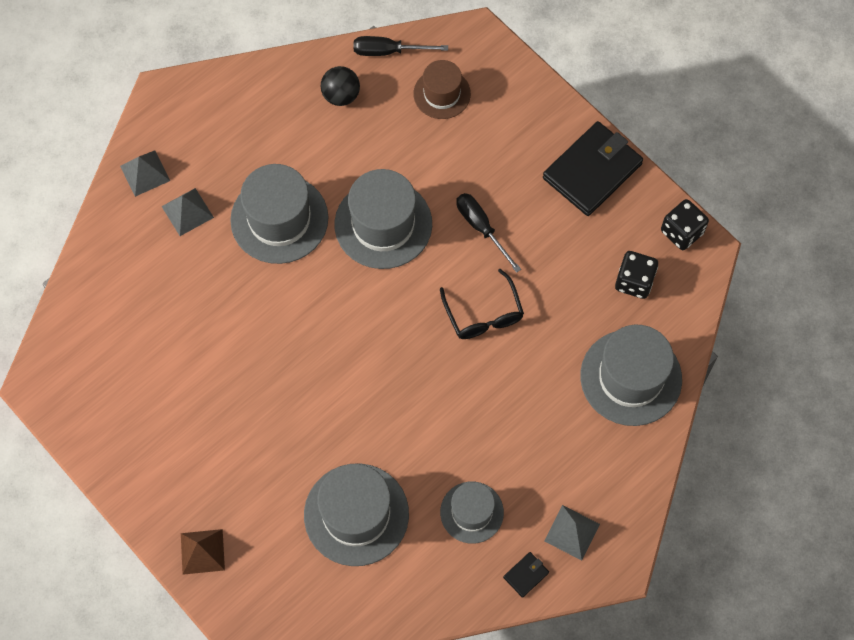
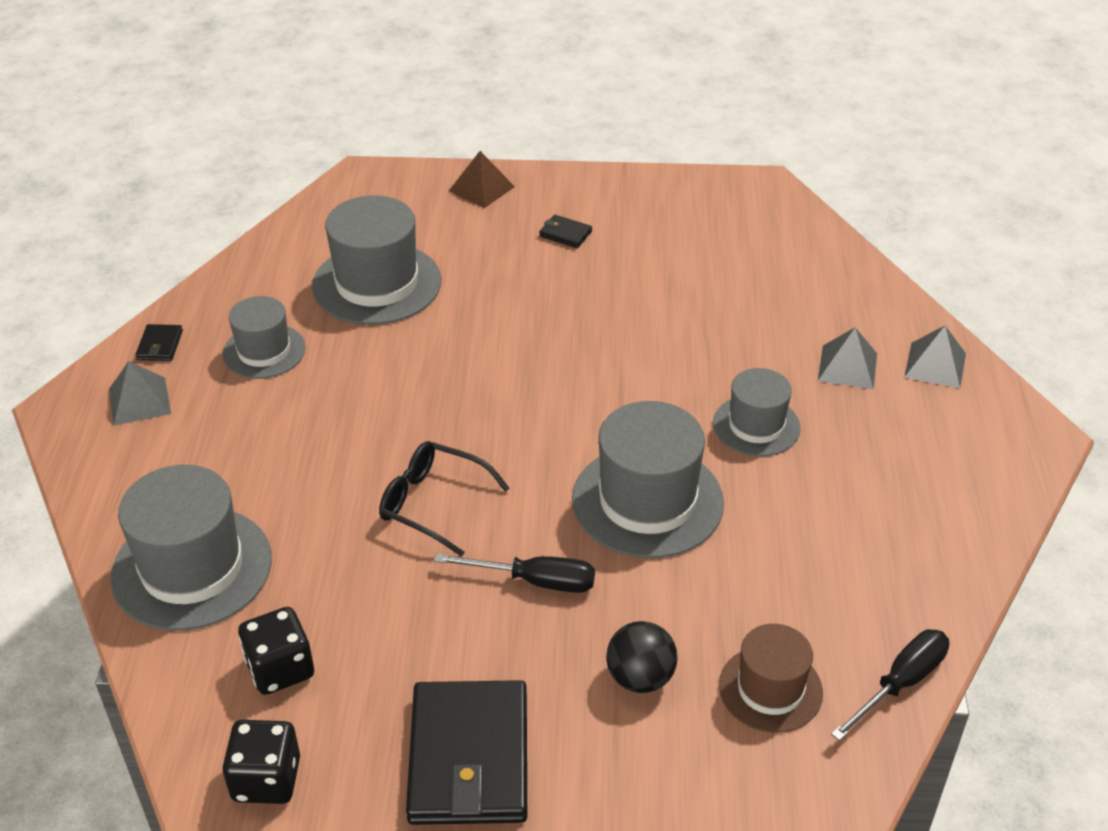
camera: 135 degrees right, 25 degrees down
(203, 455) = (565, 234): none -> black wallet
(279, 219) = (756, 425): grey hat -> grey hat, size x0.60
(341, 95) = (875, 586): black ball -> black ball (640, 678)

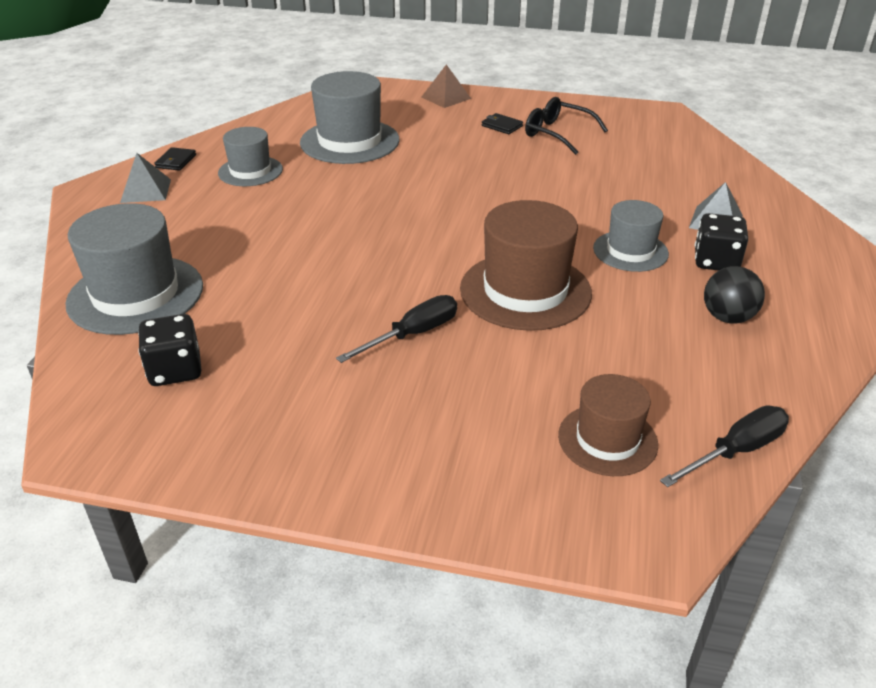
camera: 10 degrees right, 5 degrees down
(266, 779) = (128, 450): black dice -> black dice (716, 261)
(433, 503) = (345, 274): black glasses -> black glasses (557, 134)
(469, 758) = (312, 457): black wallet -> none
(535, 581) = (413, 334): black screwdriver -> black screwdriver turned 60 degrees counterclockwise
(640, 678) = (487, 415): black ball -> black ball (727, 317)
(647, 501) = (525, 291): grey hat -> brown hat
(935, 365) = (793, 227): grey pyramid -> none

